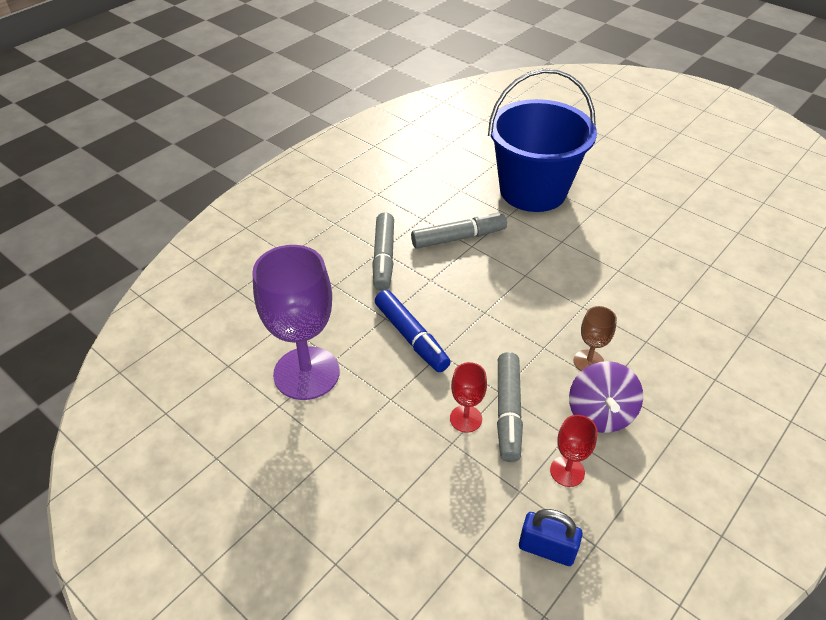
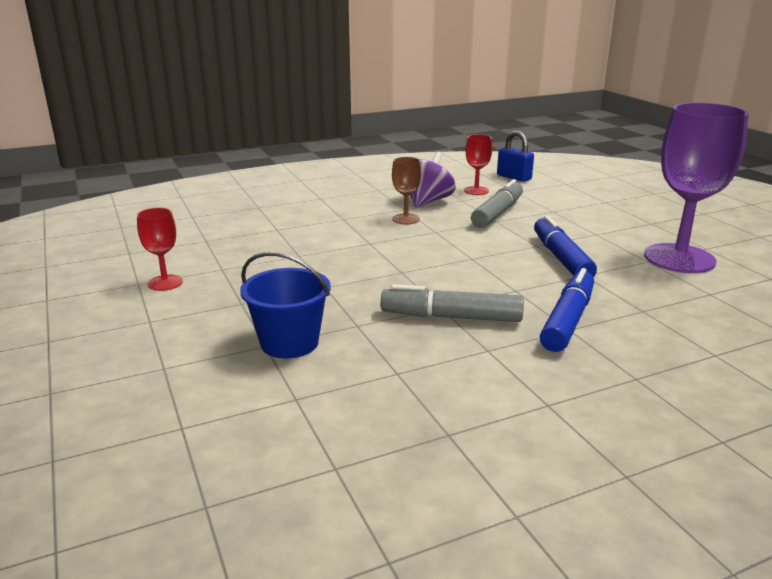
camera: 155 degrees left, 20 degrees down
(384, 258) = (567, 320): grey marker -> blue marker
(466, 418) = (535, 216): red goblet -> red goblet (165, 283)
(533, 191) = (289, 343): blue bucket -> blue bucket, size x0.52

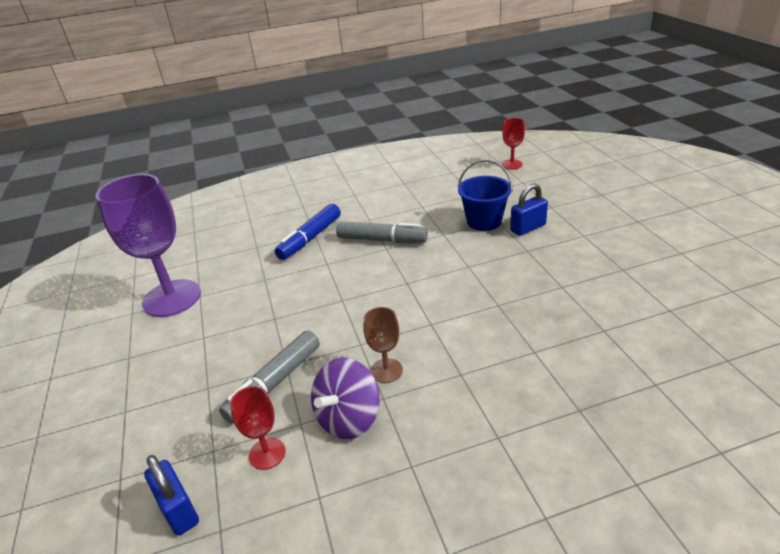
camera: 170 degrees left, 10 degrees up
(165, 283) = (600, 269): red goblet -> red goblet (512, 164)
(224, 332) = (528, 228): none -> blue padlock
(561, 258) = (267, 299): blue marker -> none

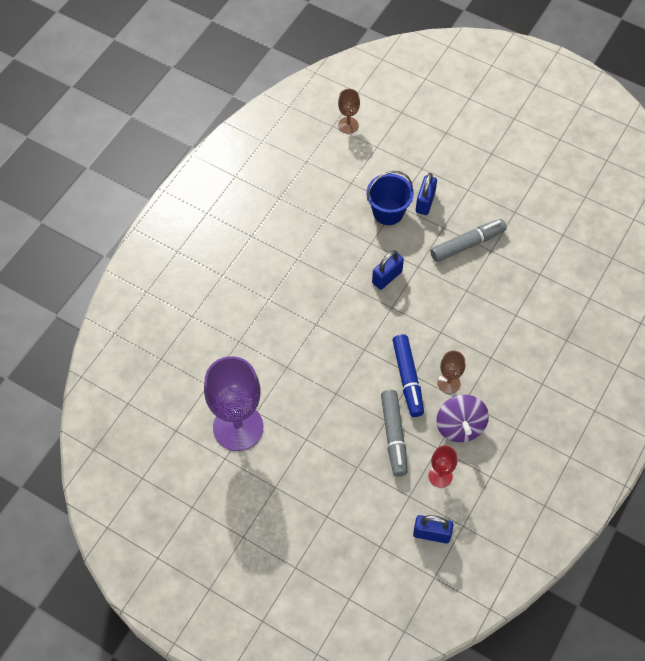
camera: 45 degrees left, 25 degrees up
(310, 238) = (273, 307): blue marker -> blue marker (408, 379)
(382, 240) = (332, 276): grey marker -> grey marker (467, 244)
(429, 261) = (387, 277): none -> blue padlock
(512, 164) = (348, 125): red goblet -> brown goblet

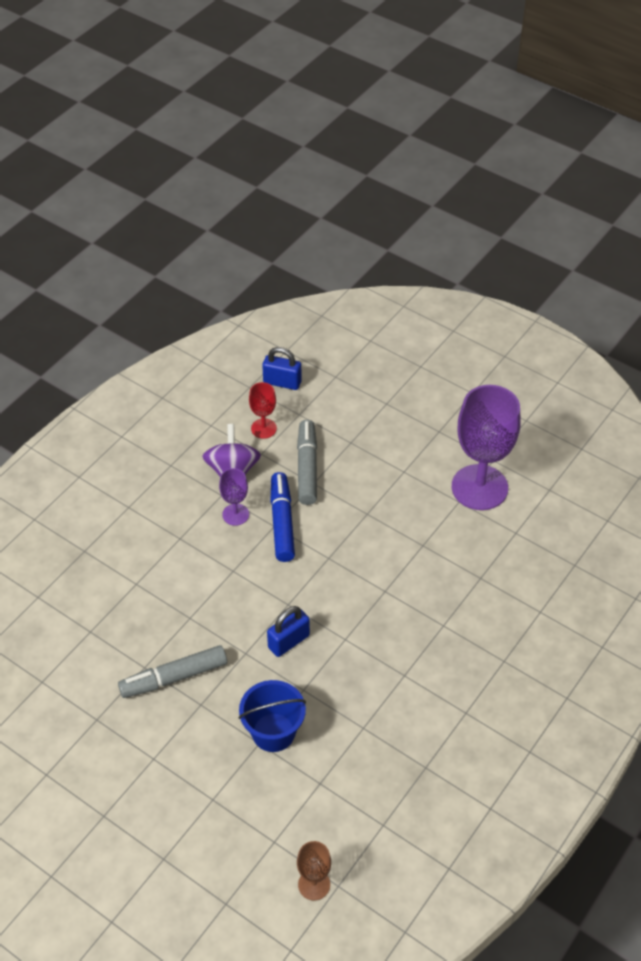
camera: 175 degrees left, 10 degrees down
(425, 202) = (219, 743): blue padlock -> none
(448, 383) = (235, 514): brown goblet -> purple goblet

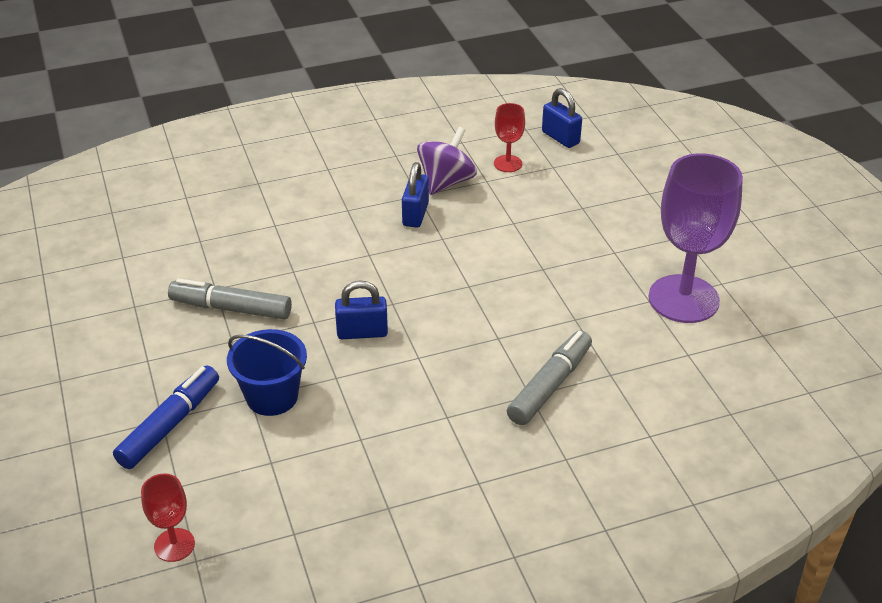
camera: 35 degrees right, 10 degrees down
(235, 514) = (415, 214): purple goblet -> blue padlock
(282, 522) = (452, 239): blue marker -> blue marker (170, 424)
(307, 467) = (519, 208): grey marker -> grey marker (550, 385)
(314, 884) = (174, 545): brown goblet -> red goblet

